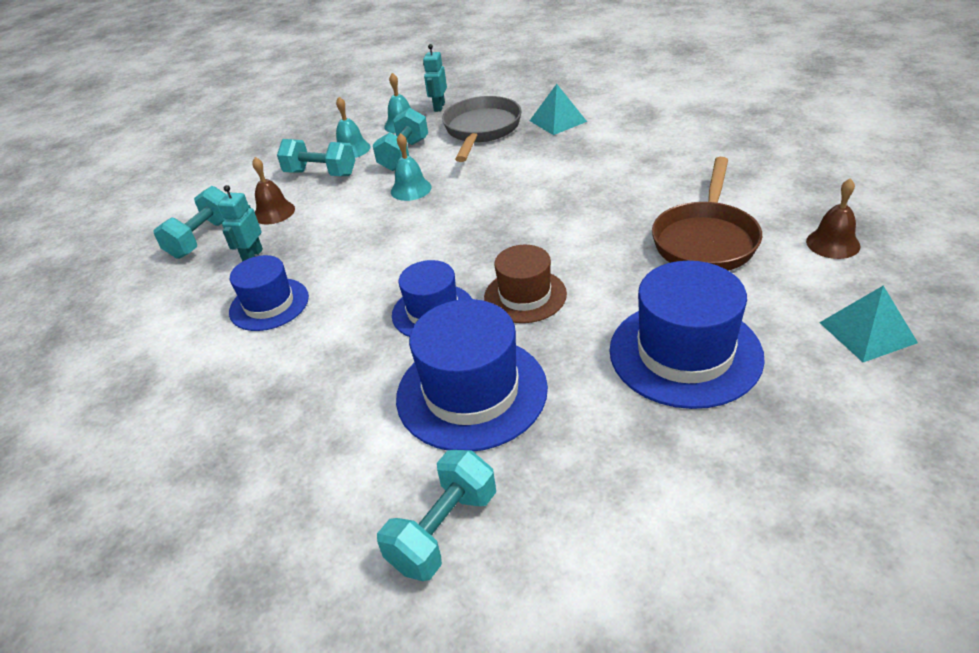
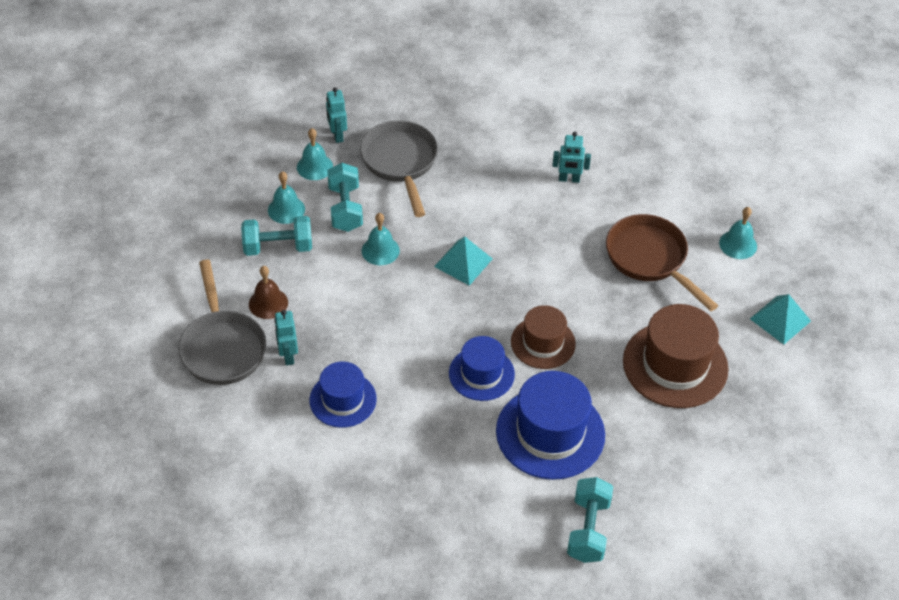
camera: 30 degrees left, 10 degrees up
(203, 238) = (222, 347): turquoise dumbbell -> grey pan
(558, 121) = (467, 139): turquoise pyramid -> turquoise pyramid (463, 262)
(646, 161) = (569, 179): none -> turquoise robot
(685, 353) = (675, 365): blue hat -> brown hat
(705, 240) = (650, 259): brown pan -> brown pan turned 150 degrees clockwise
(833, 243) = (738, 244): brown bell -> turquoise bell

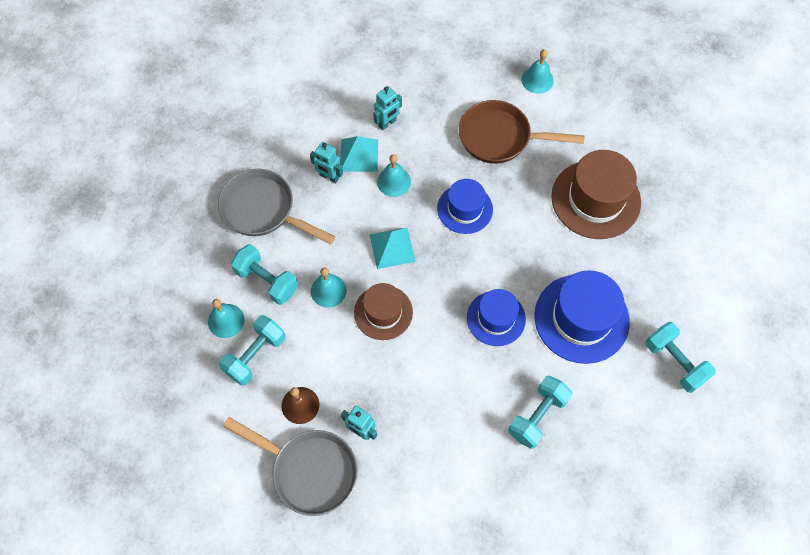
camera: 45 degrees left, 15 degrees up
(314, 167) = (206, 268): turquoise bell -> turquoise bell (394, 181)
(337, 135) = (193, 228): turquoise robot -> turquoise robot (329, 177)
(343, 399) = (434, 426): blue hat -> blue hat (465, 209)
(427, 463) = (537, 416): none -> turquoise dumbbell
(543, 343) = (506, 259): brown hat -> brown hat (383, 312)
(780, 319) = (616, 111): turquoise pyramid -> turquoise pyramid (359, 155)

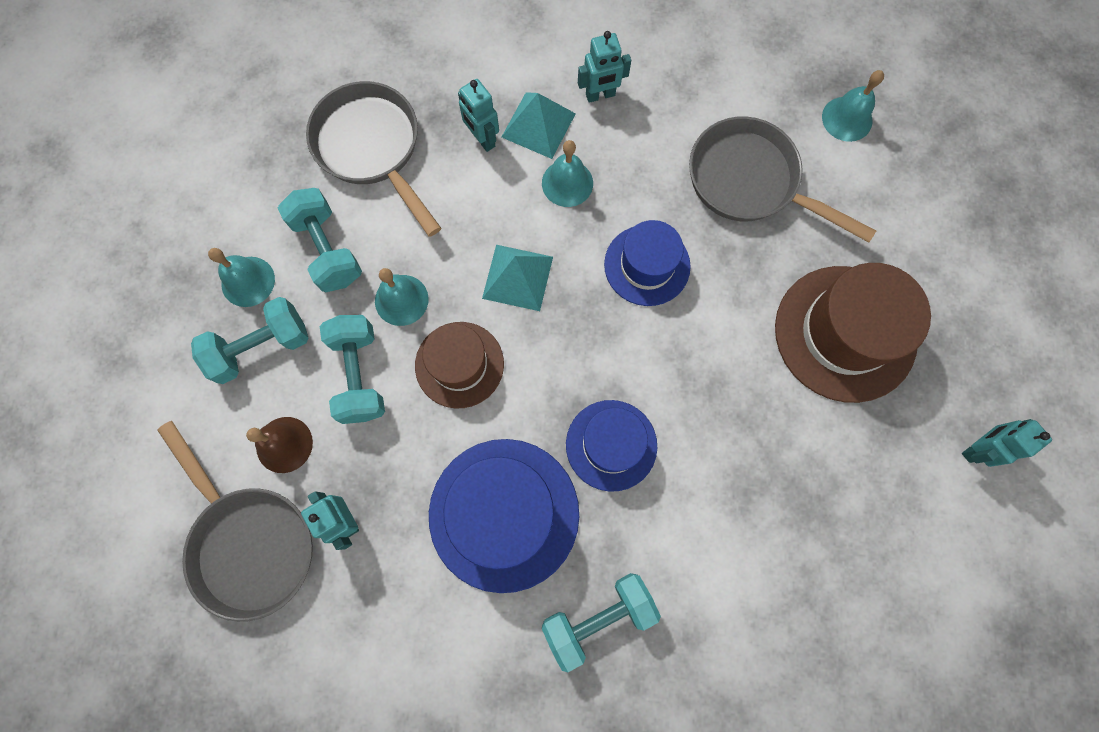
camera: 25 degrees right, 10 degrees up
(500, 137) = (750, 182): brown pan -> grey pan
(581, 318) = (734, 502): blue hat -> blue hat (504, 514)
(674, 362) = (841, 633): turquoise dumbbell -> turquoise dumbbell (359, 375)
(697, 231) = (976, 448): none -> turquoise robot

